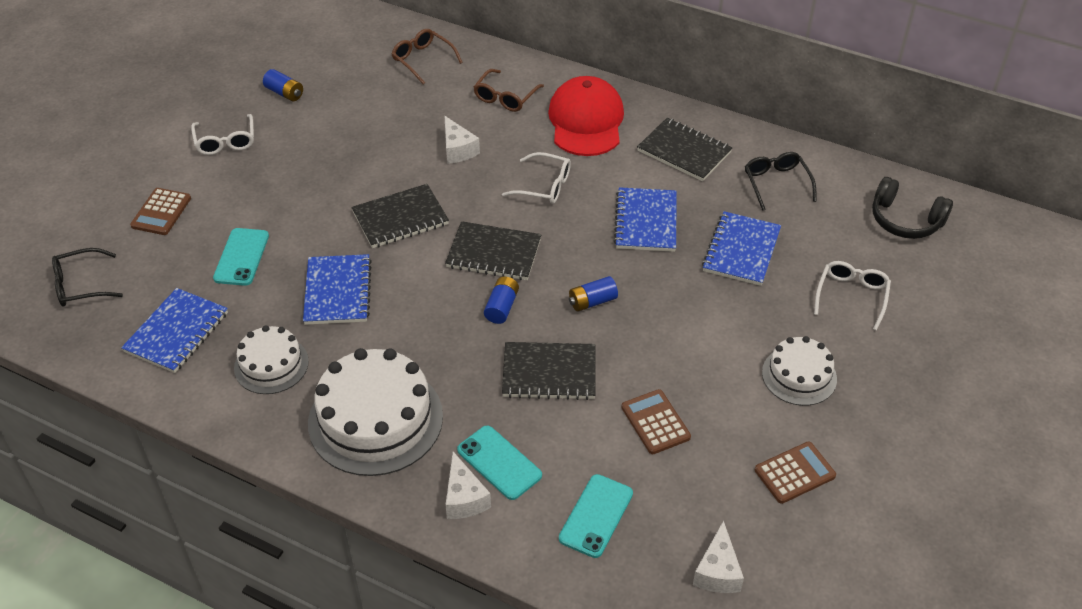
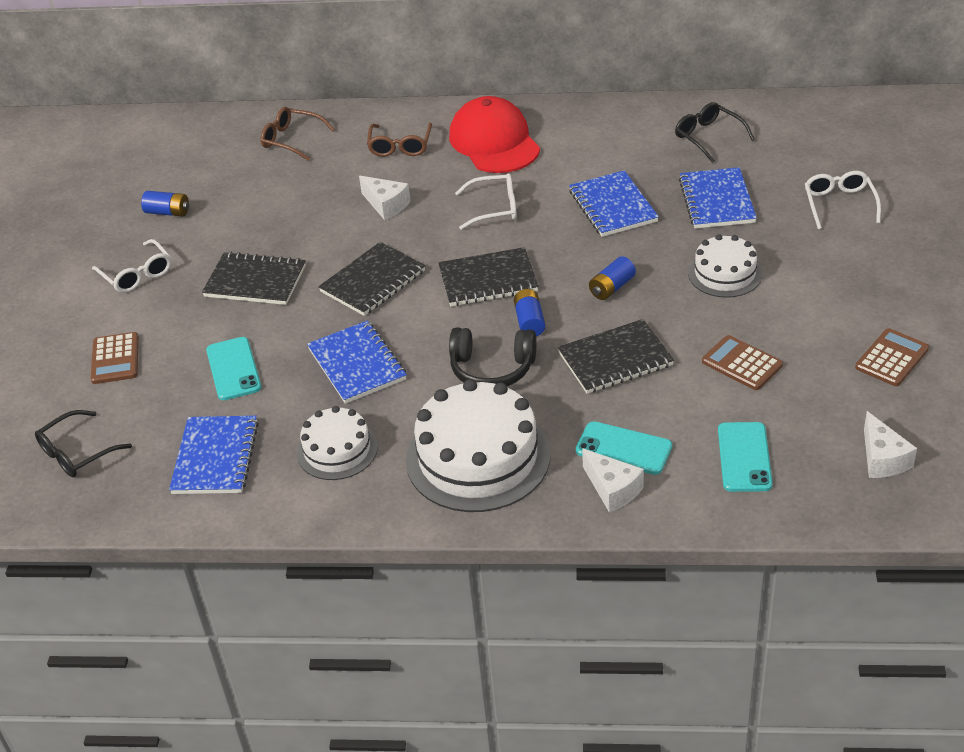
camera: 20 degrees left, 5 degrees down
(684, 151) = (605, 138): black notebook -> black notebook (255, 281)
(799, 375) = (840, 282): white cake -> white cake (725, 273)
(905, 220) = (841, 130): black headphones -> black headphones (492, 368)

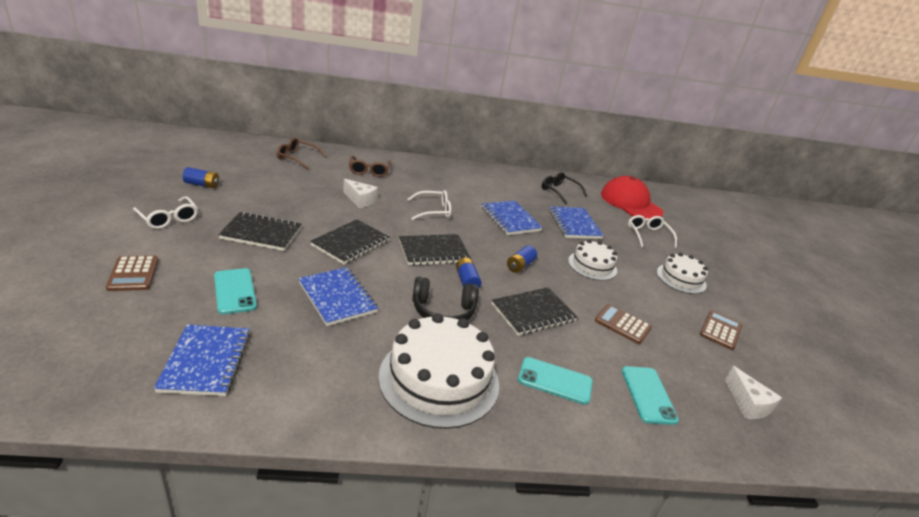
camera: 15 degrees left, 10 degrees down
(76, 453) = (71, 347): black glasses -> none
(337, 450) = (318, 363): white cake -> white cake (681, 278)
(494, 142) = (429, 177): red cap -> red cap (630, 203)
(613, 489) = (554, 415): white cheese -> none

